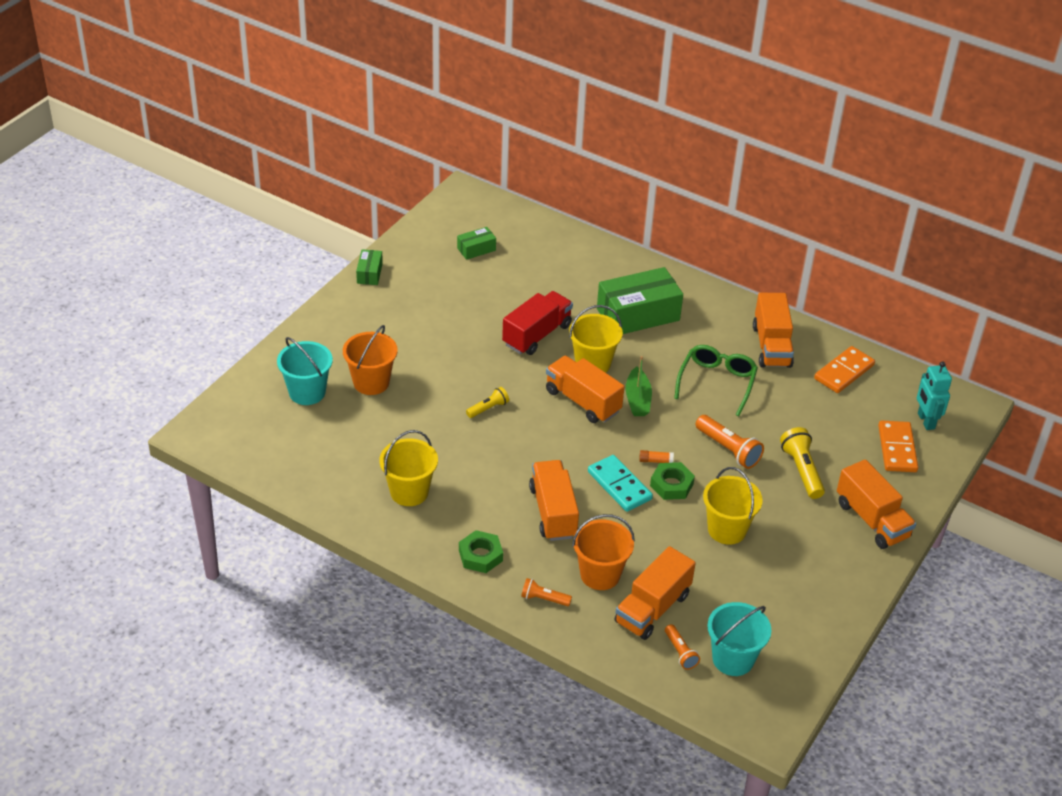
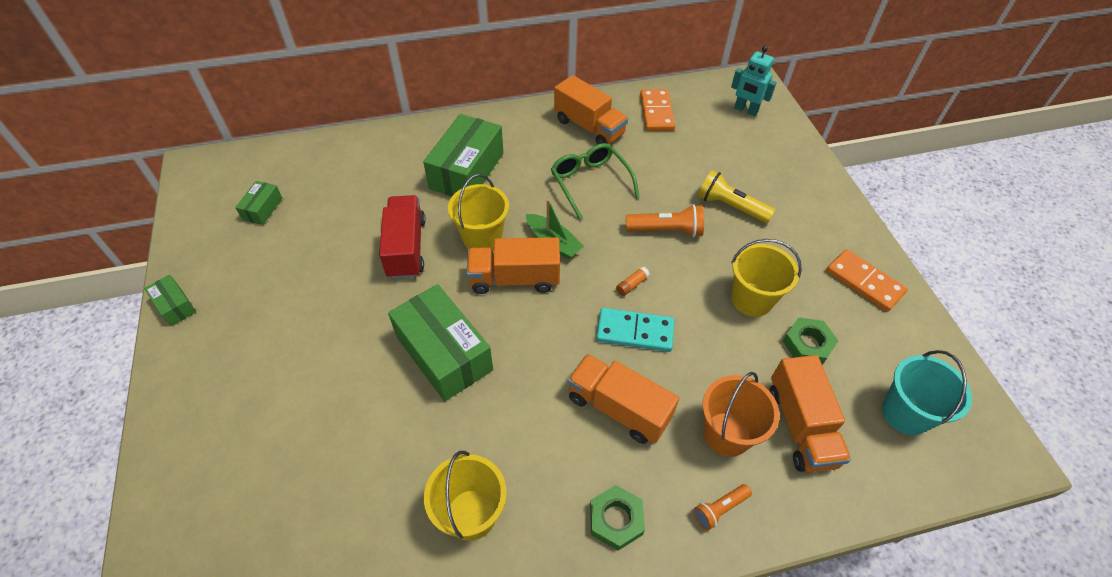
camera: 45 degrees left, 10 degrees up
(307, 392) = (237, 496): turquoise bucket -> none
(371, 382) = (298, 422): orange bucket -> none
(488, 408) = (444, 353): yellow flashlight -> green box
(671, 485) = (669, 296): green nut -> green nut (807, 344)
(680, 652) = (871, 448): orange flashlight -> none
(872, 520) = (817, 207): orange truck -> none
(897, 449) = (758, 143): orange domino -> orange domino (864, 282)

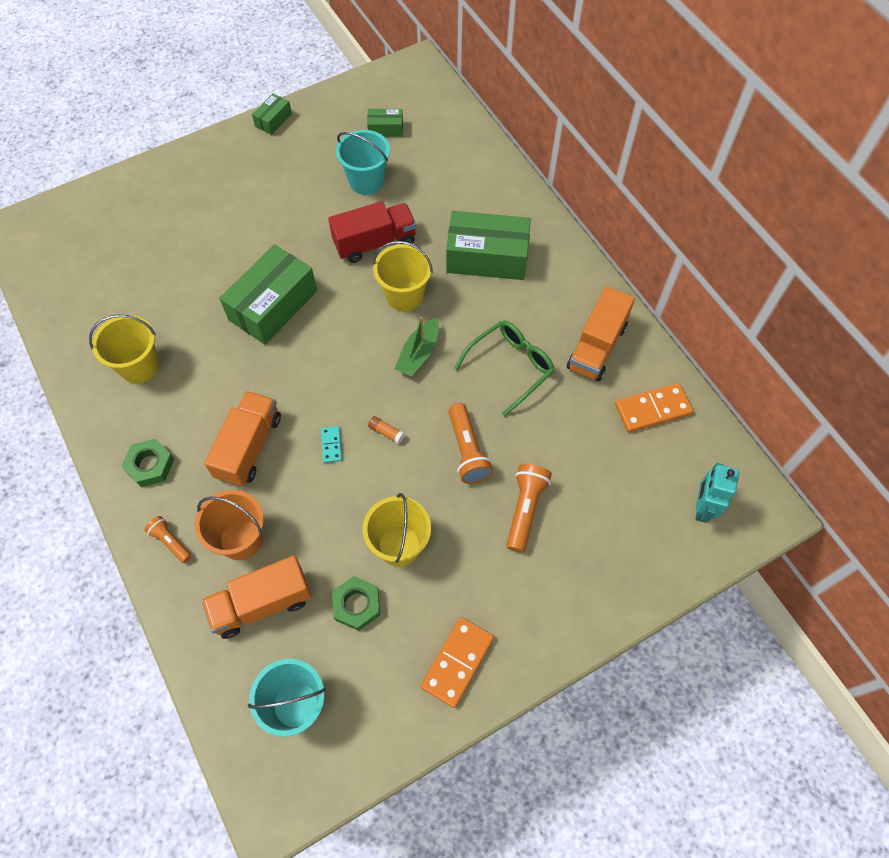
camera: 75 degrees right, 10 degrees up
(322, 239) = (366, 181): none -> turquoise bucket
(514, 279) = (365, 334): orange truck -> none
(635, 332) = (331, 445): turquoise domino -> turquoise domino, size x0.52
(730, 207) = (525, 509): yellow flashlight -> orange flashlight

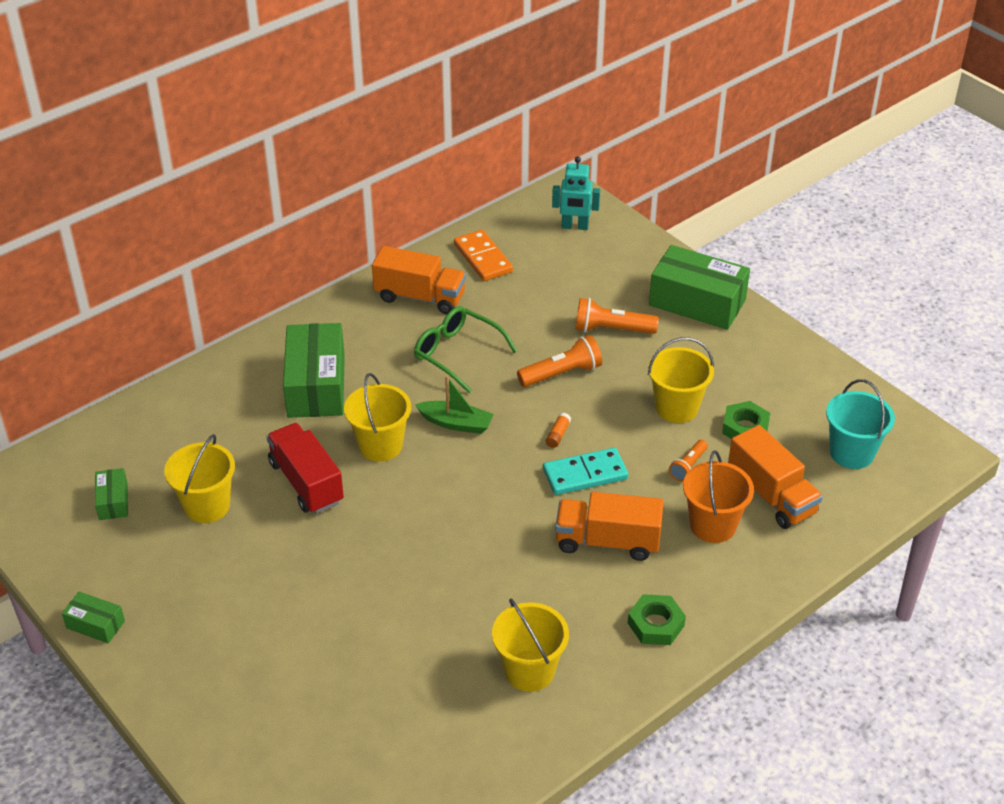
camera: 100 degrees left, 20 degrees down
(170, 542) = (736, 583): orange flashlight -> orange flashlight (688, 466)
(273, 305) = (414, 559): green box -> green box (697, 302)
(331, 445) = (585, 474): turquoise domino -> turquoise domino, size x1.91
(366, 181) = (207, 506): turquoise bucket -> yellow bucket
(457, 662) = (769, 357): orange domino -> none

